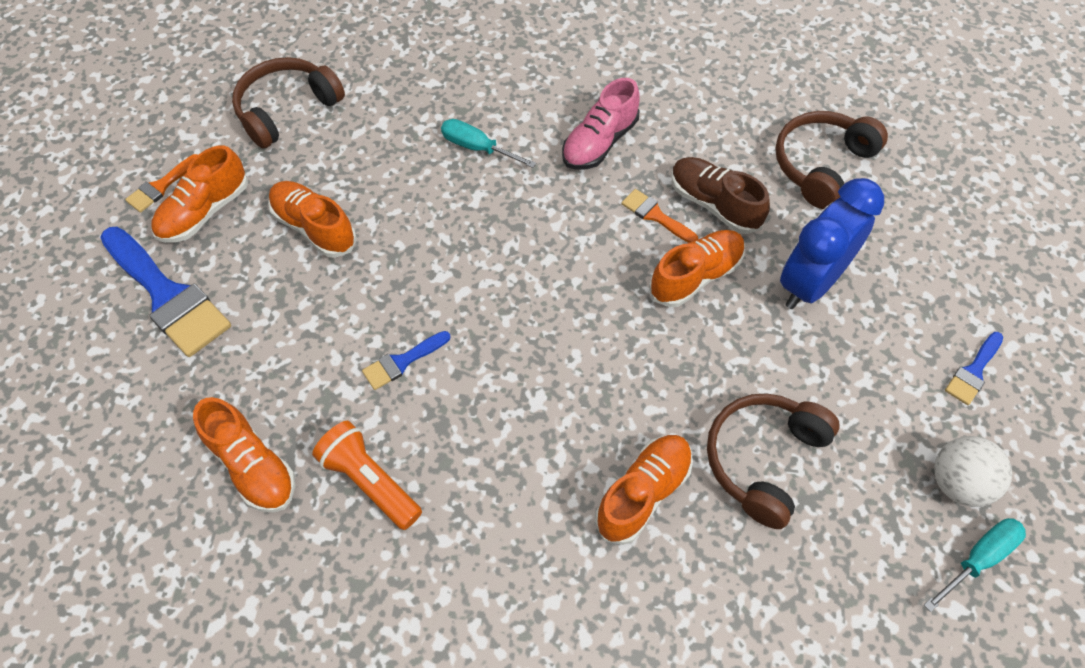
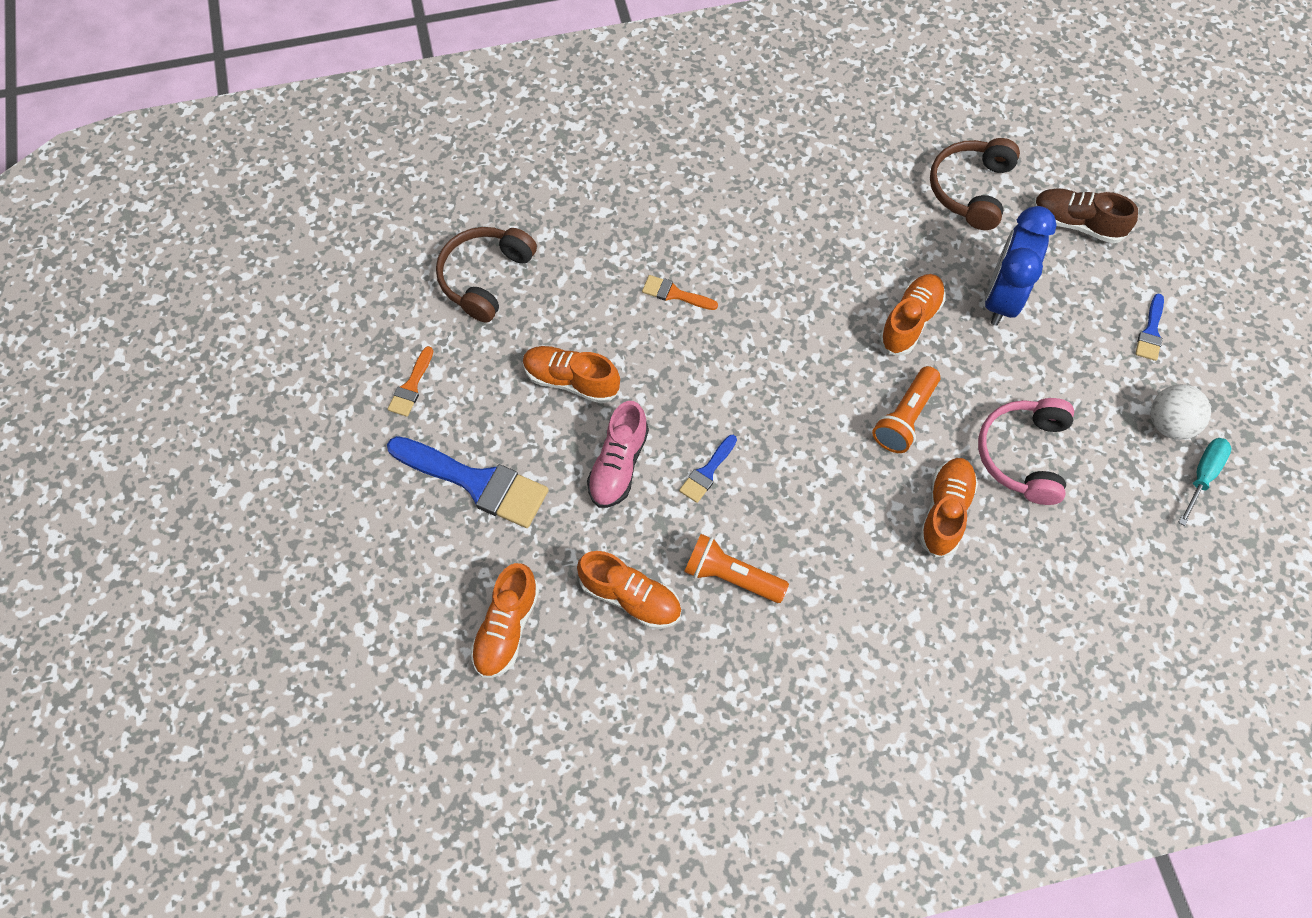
camera: 20 degrees left, 5 degrees up
(205, 212) = (465, 397): orange shoe -> orange shoe (507, 628)
(478, 148) = (676, 262): turquoise screwdriver -> none
(599, 143) = (778, 225): pink shoe -> pink shoe (618, 465)
(644, 374) = (905, 418): none -> orange flashlight
(655, 215) = (855, 278): orange brush -> orange brush (674, 294)
(714, 204) = (898, 253): brown shoe -> brown shoe (1076, 224)
(763, 459) = (1023, 454): brown headphones -> pink headphones

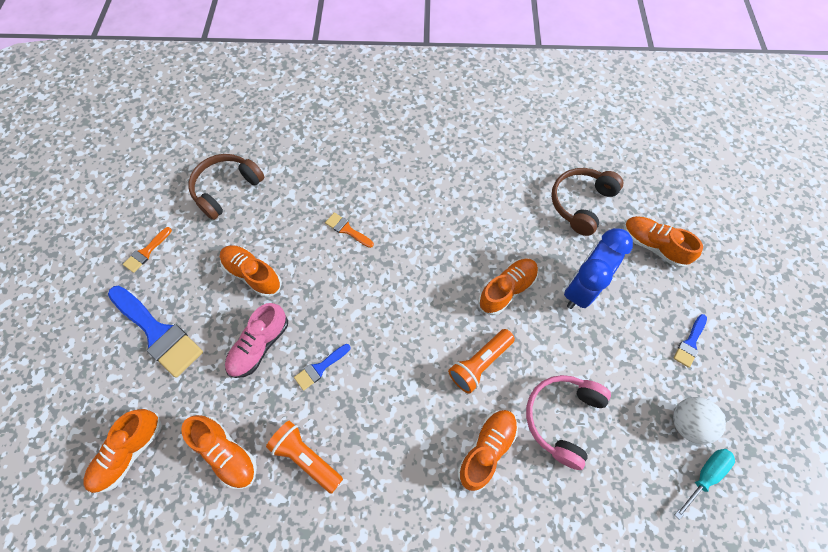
camera: 15 degrees right, 0 degrees up
(1076, 224) = (653, 246): brown shoe -> orange shoe

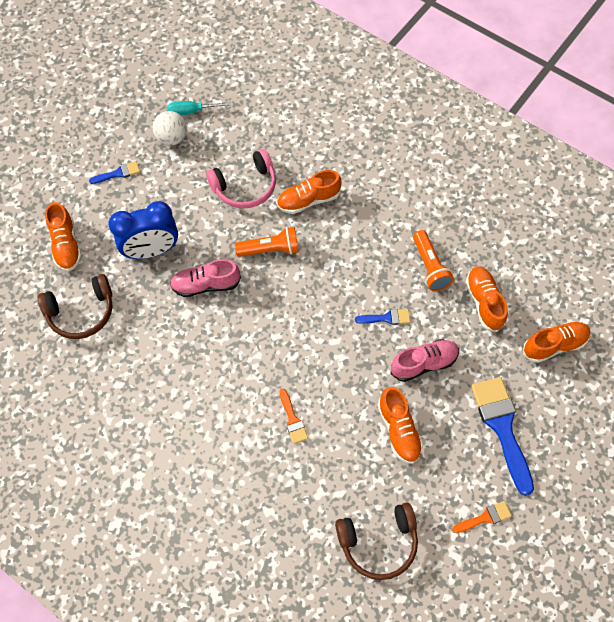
camera: 145 degrees left, 0 degrees up
(507, 290) = (206, 285): orange shoe -> pink shoe

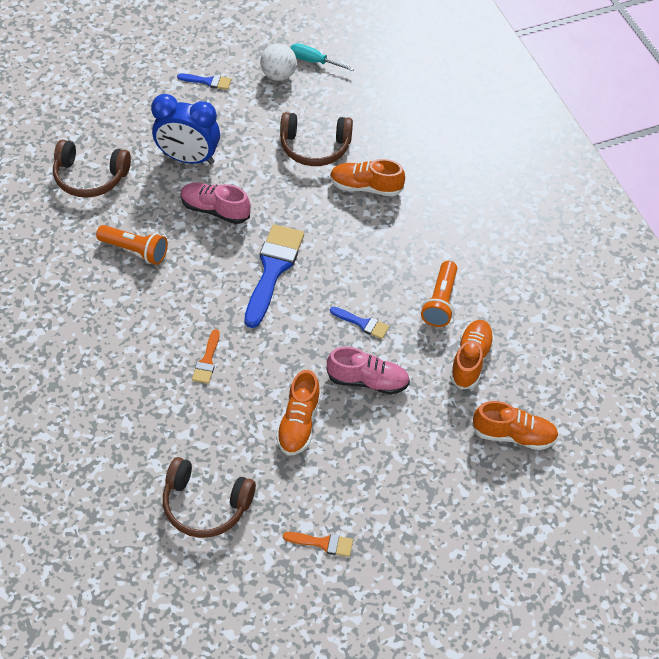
camera: 30 degrees right, 10 degrees down
(66, 245) = (118, 117): orange shoe -> none
(245, 187) = (315, 147): pink headphones -> brown headphones
(270, 249) = (297, 210): orange flashlight -> orange flashlight (135, 250)
(502, 427) = (402, 476): blue brush -> blue brush (273, 269)

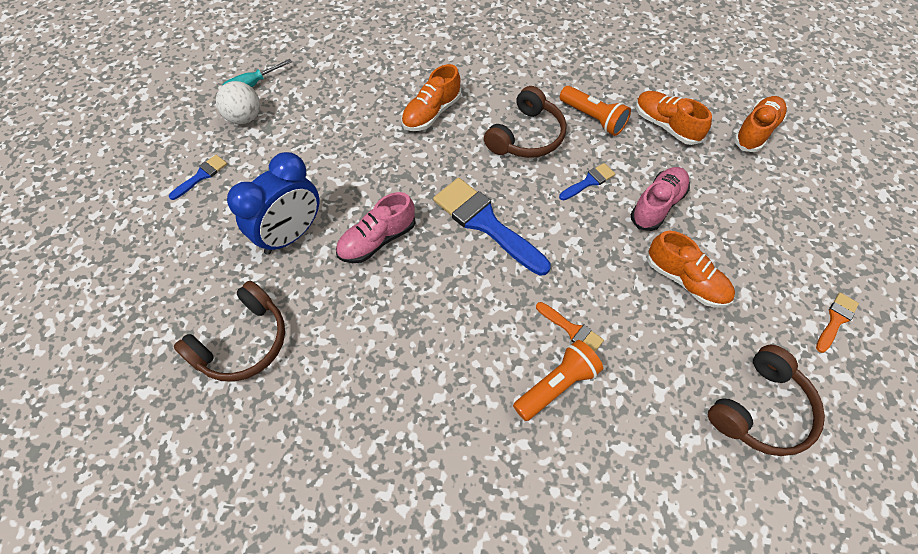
camera: 60 degrees left, 5 degrees up
(135, 250) = (382, 339): orange flashlight -> orange flashlight (556, 385)
(315, 147) = (357, 129): brown headphones -> brown headphones (526, 136)

